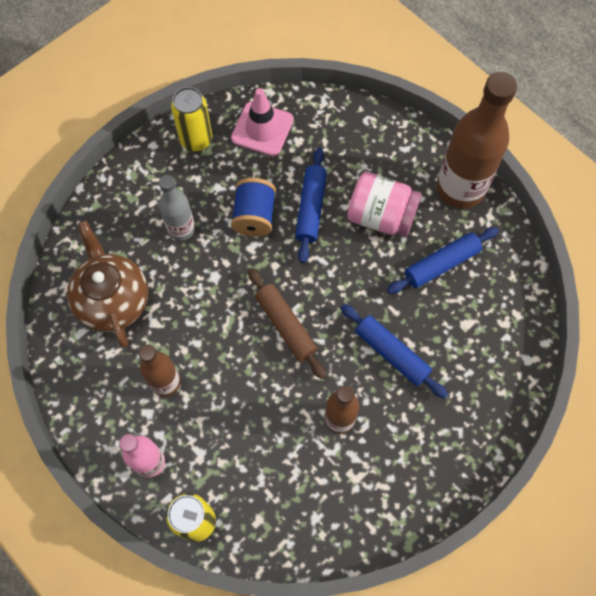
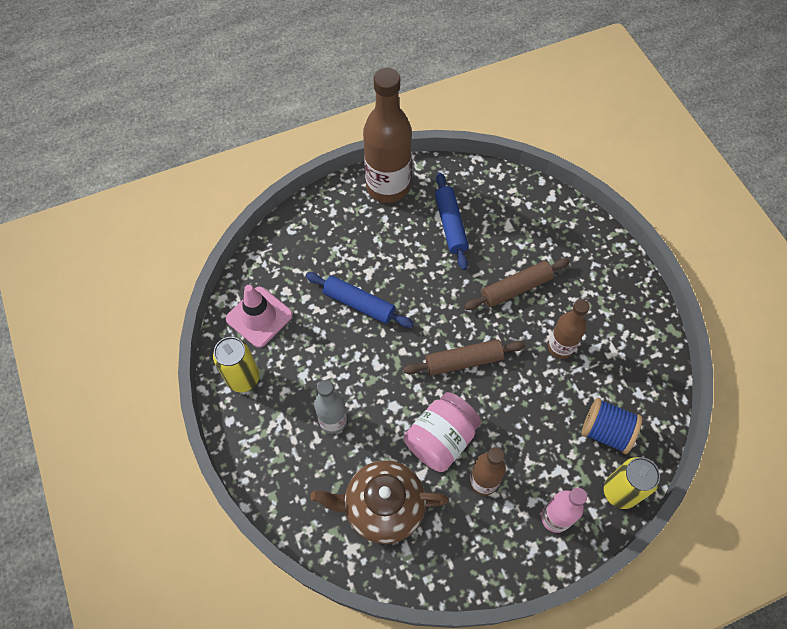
camera: 70 degrees left, 5 degrees down
(254, 216) = (347, 352): blue spool -> blue spool (606, 431)
(381, 216) = (389, 252): pink jar -> pink jar (440, 439)
(392, 353) = (516, 288): blue rolling pin -> brown rolling pin

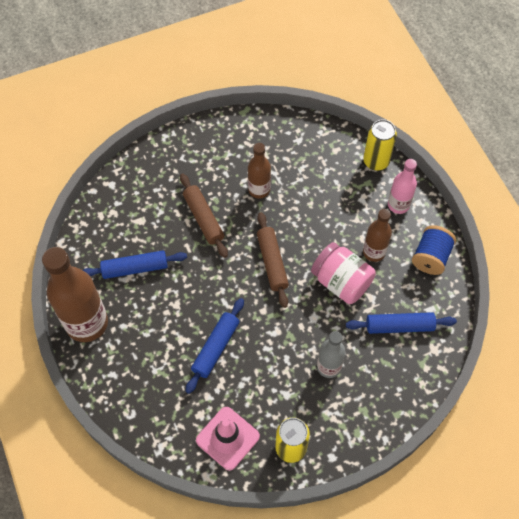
camera: 90 degrees left, 0 degrees up
(382, 507) = (399, 326): brown teapot -> blue rolling pin
(606, 431) = (330, 165): blue spool -> blue spool (430, 257)

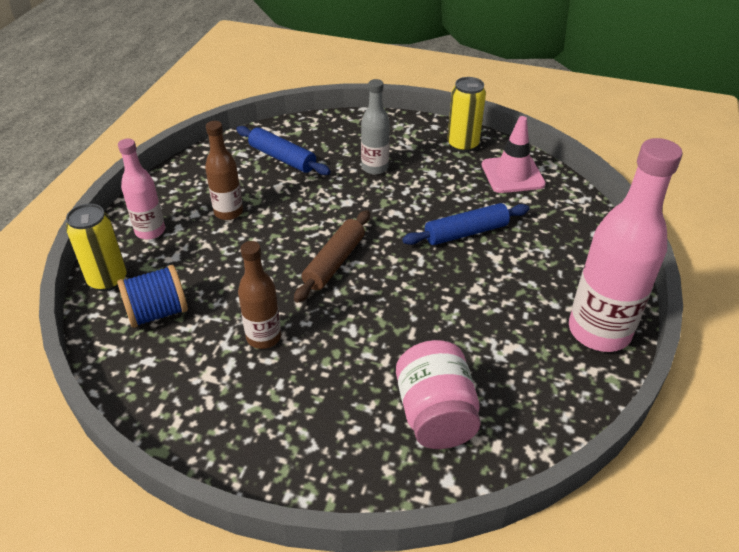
camera: 140 degrees left, 20 degrees down
(87, 323) = (599, 331): brown bottle -> pink bottle
(135, 268) = (497, 350): blue rolling pin -> none
(203, 218) = (363, 350): brown rolling pin -> none
(341, 282) = (288, 210): pink jar -> pink jar (435, 414)
(430, 257) = (188, 181): blue spool -> blue spool (158, 312)

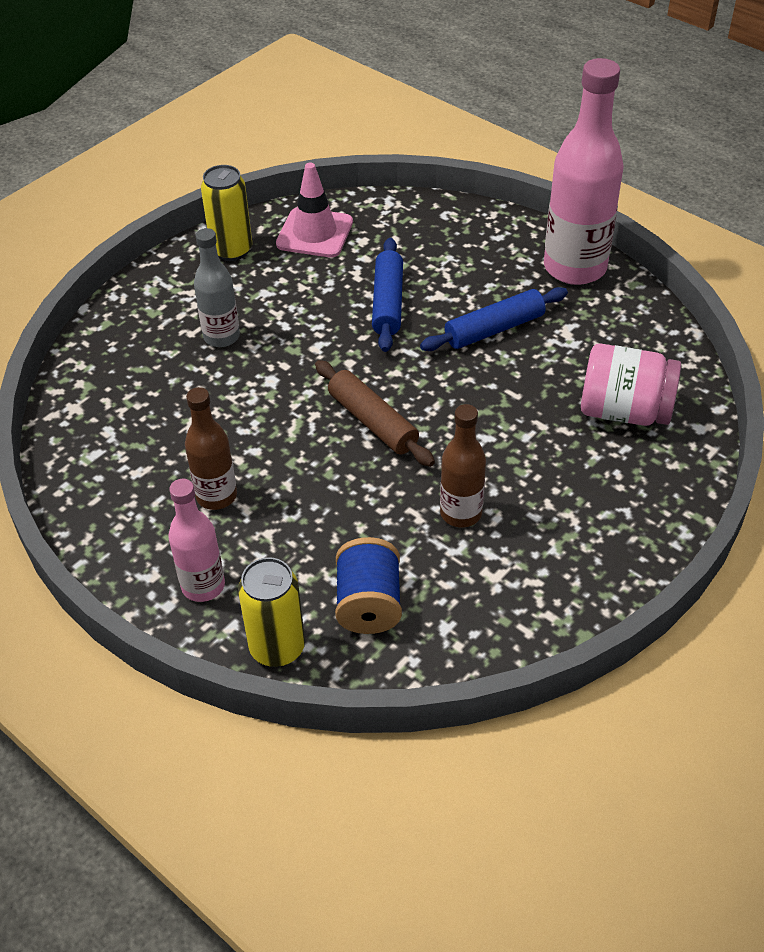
camera: 65 degrees left, 5 degrees up
(282, 158) = (136, 416): blue rolling pin -> blue rolling pin (494, 329)

